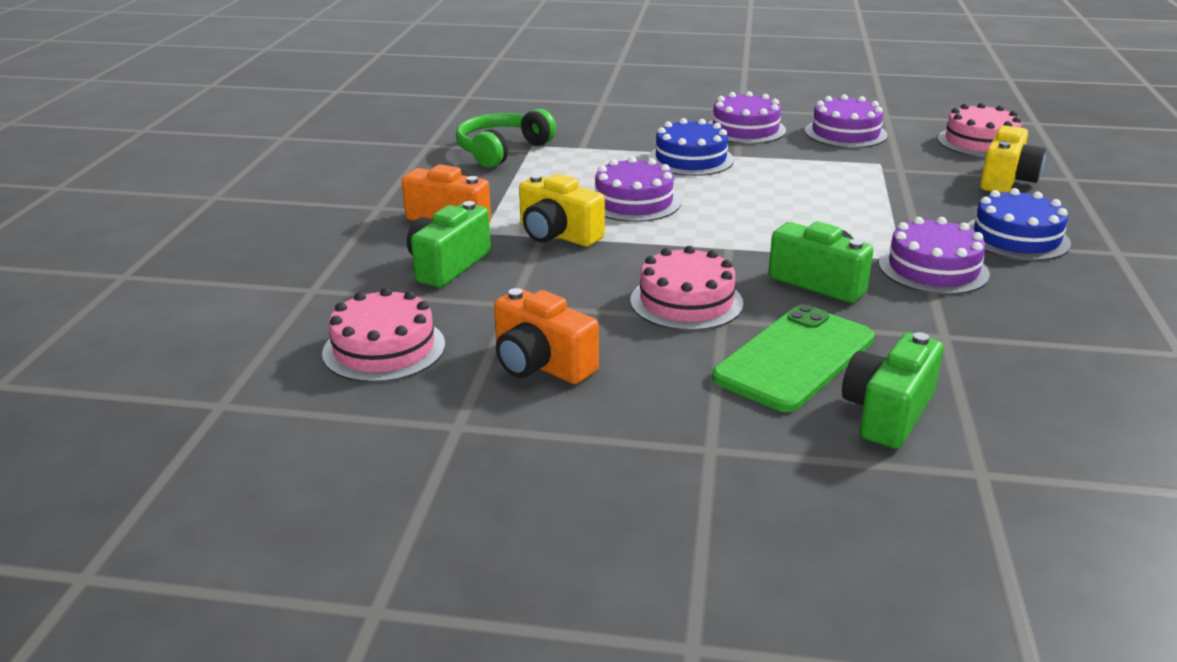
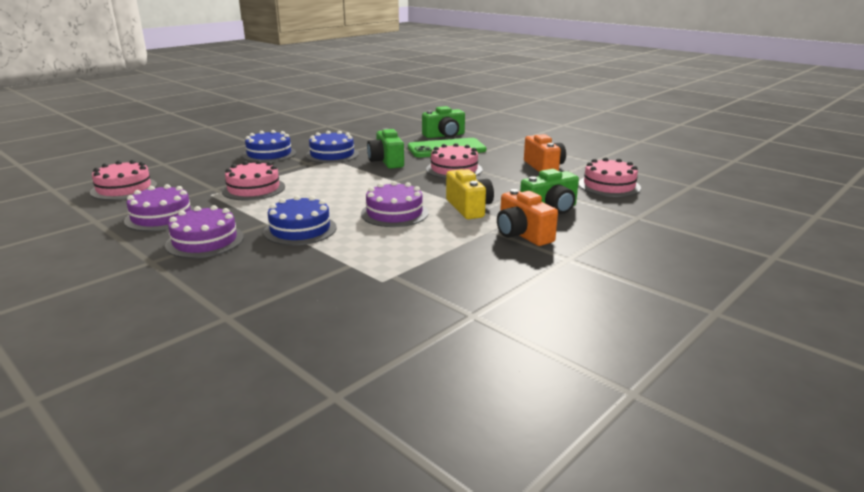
camera: 145 degrees left, 5 degrees down
(502, 150) = (415, 283): green headphones -> none
(858, 182) = (253, 189): none -> pink cake
(933, 269) = (332, 155): purple cake -> blue cake
(1006, 180) = (190, 170): yellow camera -> none

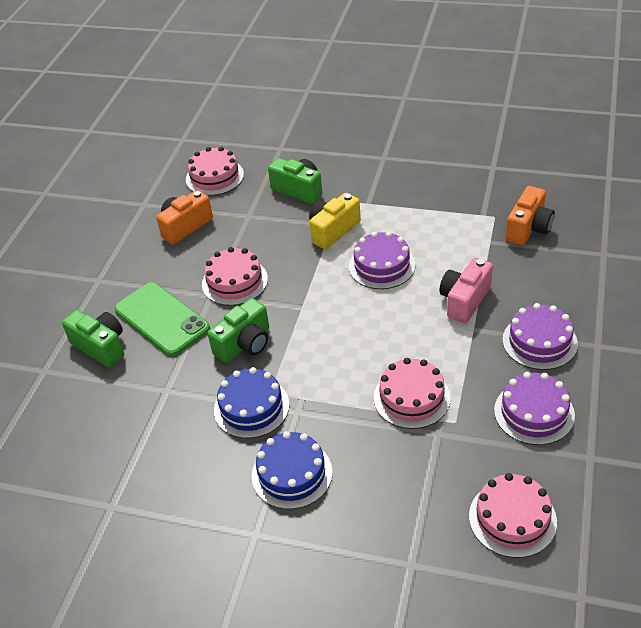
camera: 115 degrees left, 20 degrees up
(300, 229) = (464, 300): blue cake -> pink camera
(522, 234) = (362, 187): orange camera -> orange camera (528, 228)

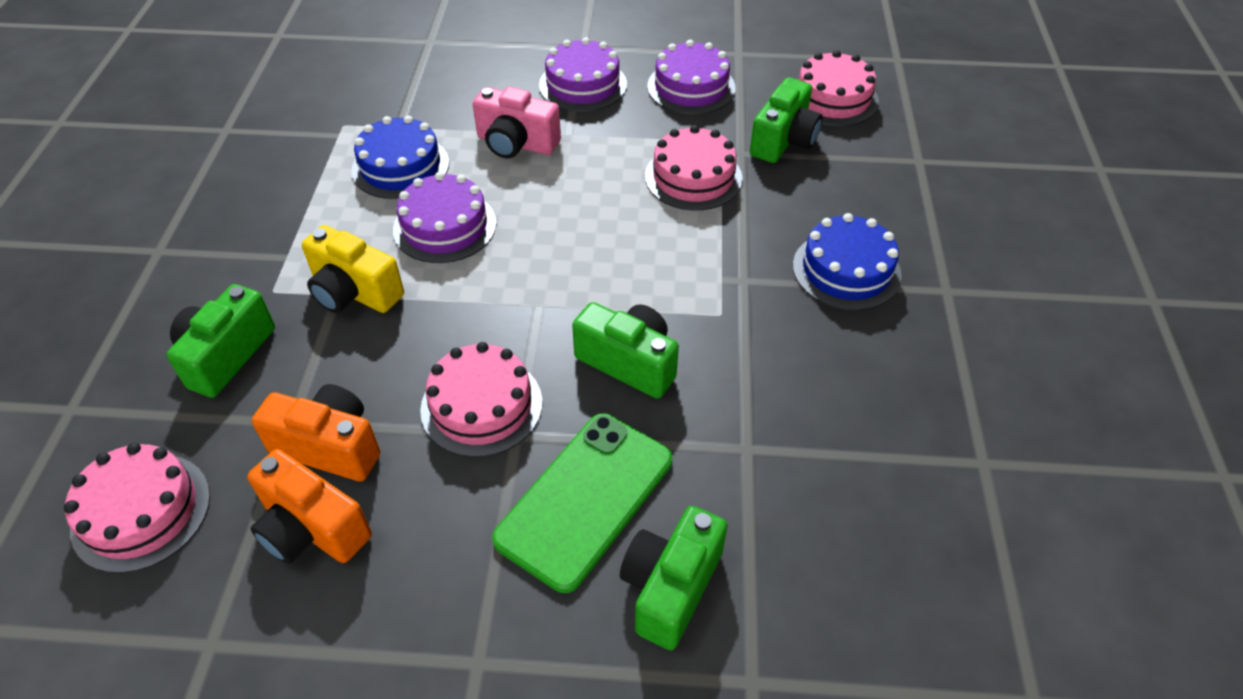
camera: 105 degrees left, 5 degrees up
(251, 407) = (752, 331): blue cake -> blue cake (400, 166)
(451, 466) = (784, 140): none -> green camera
(528, 228) = (374, 95): orange camera -> orange camera (329, 447)

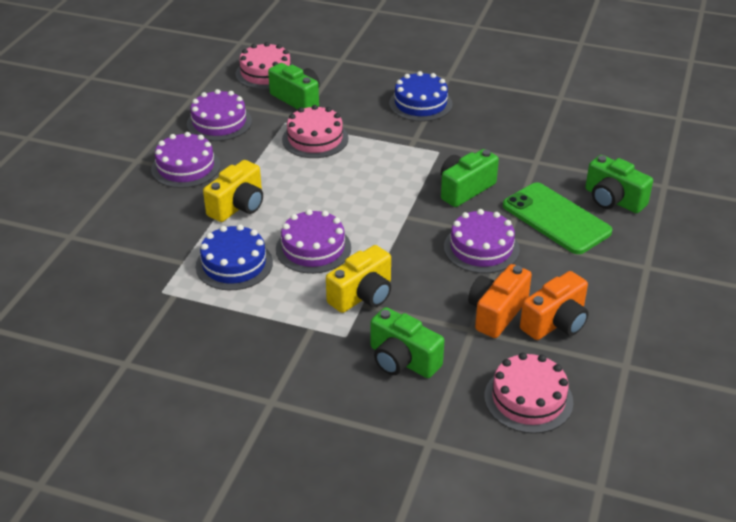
camera: 75 degrees left, 10 degrees down
(481, 406) = (481, 248): pink cake -> purple cake
(516, 143) = (238, 206): pink camera -> yellow camera

